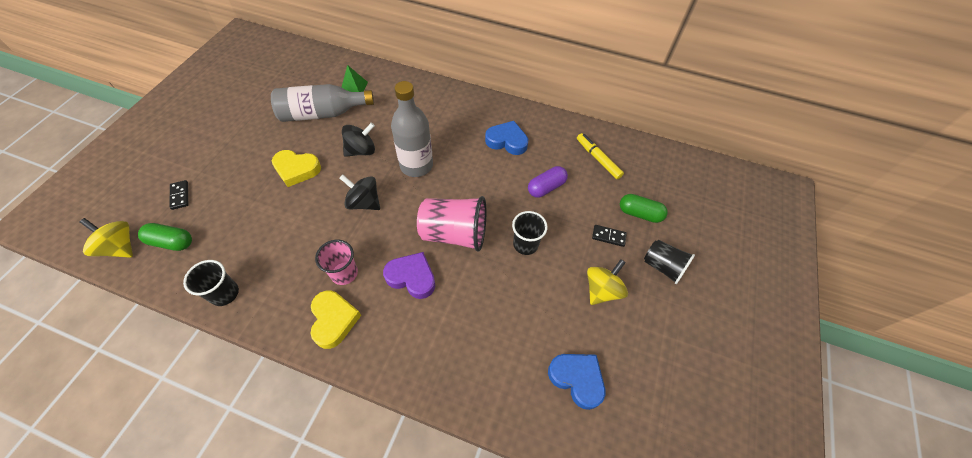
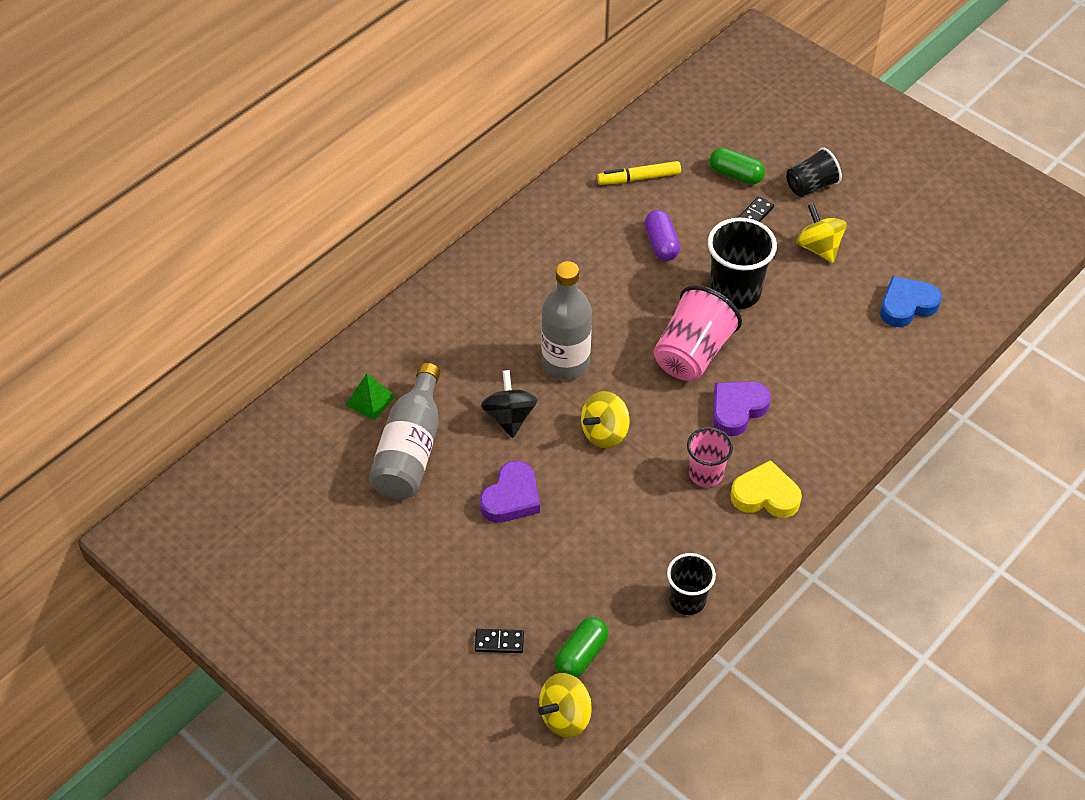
camera: 65 degrees left, 5 degrees down
(296, 169) = (511, 497): yellow heart -> purple heart
(364, 202) = (604, 433): black spinning top -> yellow spinning top
(507, 141) = (566, 256): blue heart -> none
(525, 244) = (735, 292): black cup -> black cup, size x1.61
(639, 213) = (736, 175): green capsule -> green capsule turned 75 degrees clockwise

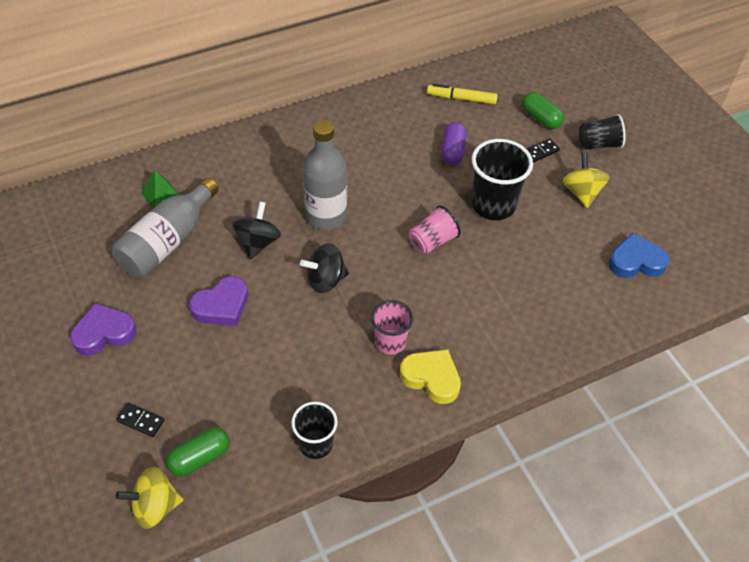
camera: 20 degrees right, 0 degrees up
(604, 433) = (326, 280): yellow spinning top -> black spinning top
(692, 353) = (432, 241): pink cup -> pink cup, size x0.62
(737, 410) = (445, 298): purple heart -> purple heart (104, 333)

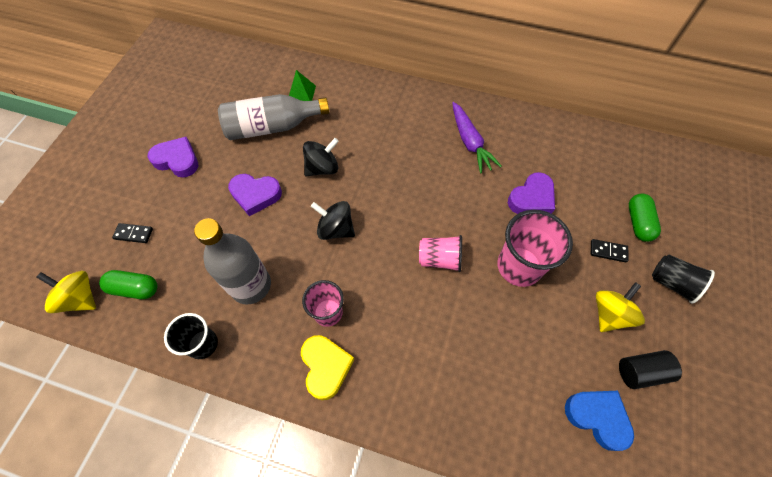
camera: 45 degrees right, 10 degrees up
(140, 421) = (133, 234): black domino -> black domino turned 60 degrees counterclockwise
(326, 216) = (385, 182): grey bottle -> grey bottle (251, 285)
(361, 140) = (470, 142): none -> purple carrot
(452, 151) = (531, 198): purple capsule -> purple heart
(461, 98) = (583, 161): yellow marker -> none
(493, 205) = (519, 266): black cup -> pink cup
(634, 214) = (641, 372): none -> black cylinder

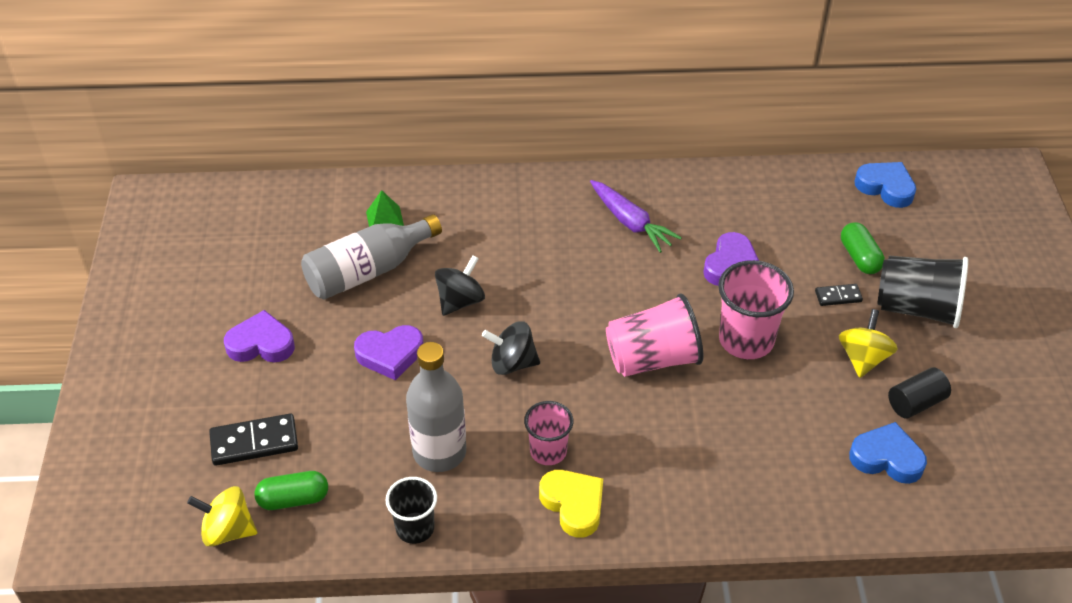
camera: 20 degrees left, 15 degrees down
(133, 234) = (254, 442): black domino -> black domino, size x1.77
(440, 259) = (652, 359): pink cup -> pink cup, size x1.61
(672, 283) = (917, 308): black cup -> black cup, size x1.61
(680, 169) = (885, 187): none -> blue heart

